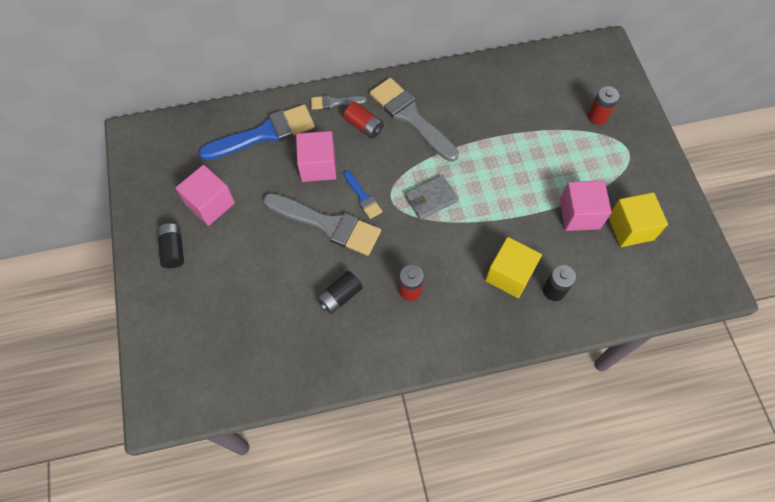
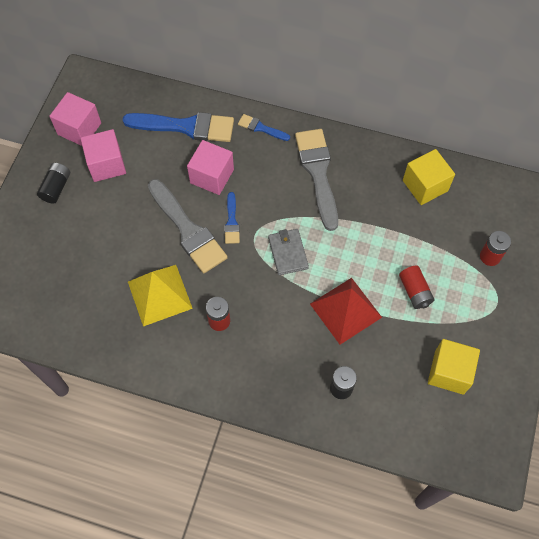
camera: 30 degrees right, 0 degrees up
(335, 102) = (261, 128): grey brush -> blue brush
(340, 296) = (159, 295): black battery -> yellow pyramid
(364, 126) = (272, 161): red battery -> red battery (415, 291)
(431, 198) = (288, 253): grey wallet -> grey wallet turned 75 degrees clockwise
(509, 275) = (311, 354): yellow cube -> yellow cube (425, 186)
(513, 222) = (346, 310): none -> red pyramid
(579, 214) = (410, 335): pink cube -> pink cube (79, 129)

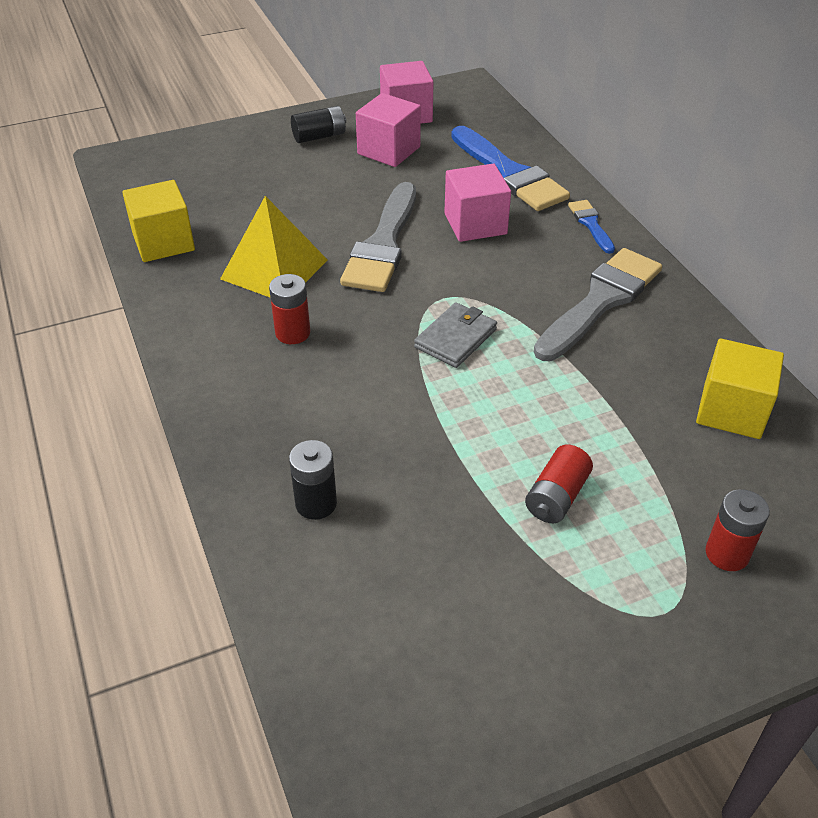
camera: 50 degrees right, 20 degrees down
(231, 221) = (437, 270): blue brush -> none
(346, 310) = (439, 439): red pyramid -> none
(449, 372) = (474, 620): yellow cube -> yellow cube (163, 242)

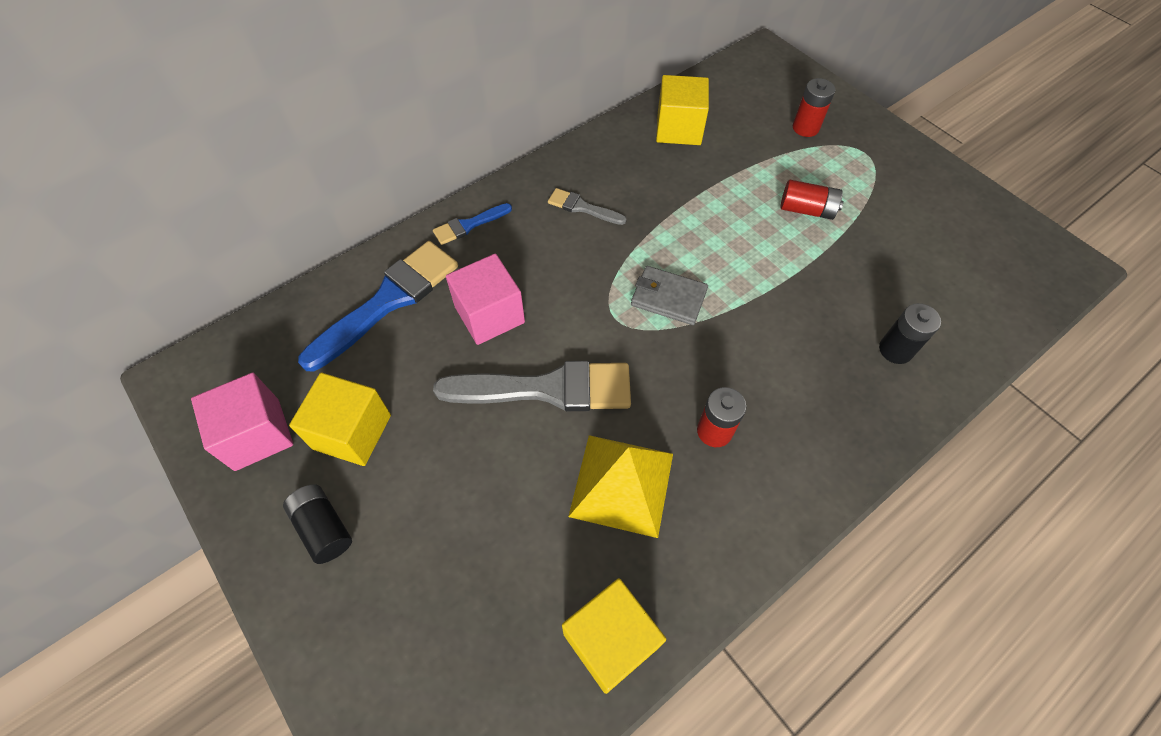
camera: 105 degrees left, 15 degrees up
(389, 150) = (352, 432): pink cube -> yellow cube
(600, 302) = (583, 208): grey brush -> grey brush, size x0.49

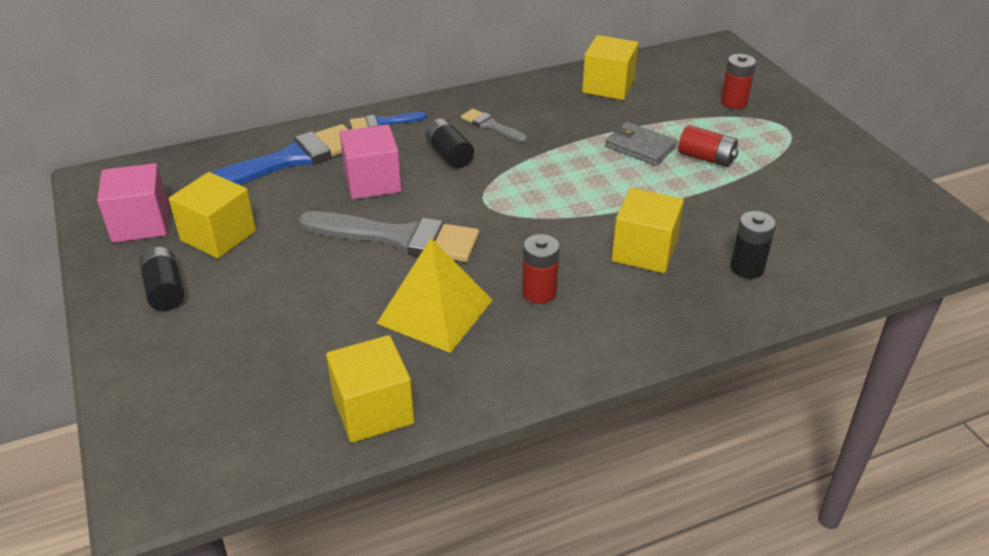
camera: 15 degrees right, 20 degrees down
(555, 258) = (449, 155): none -> black battery
(668, 297) = (541, 197): grey wallet -> grey wallet (640, 147)
(794, 350) = (644, 251): none -> yellow cube

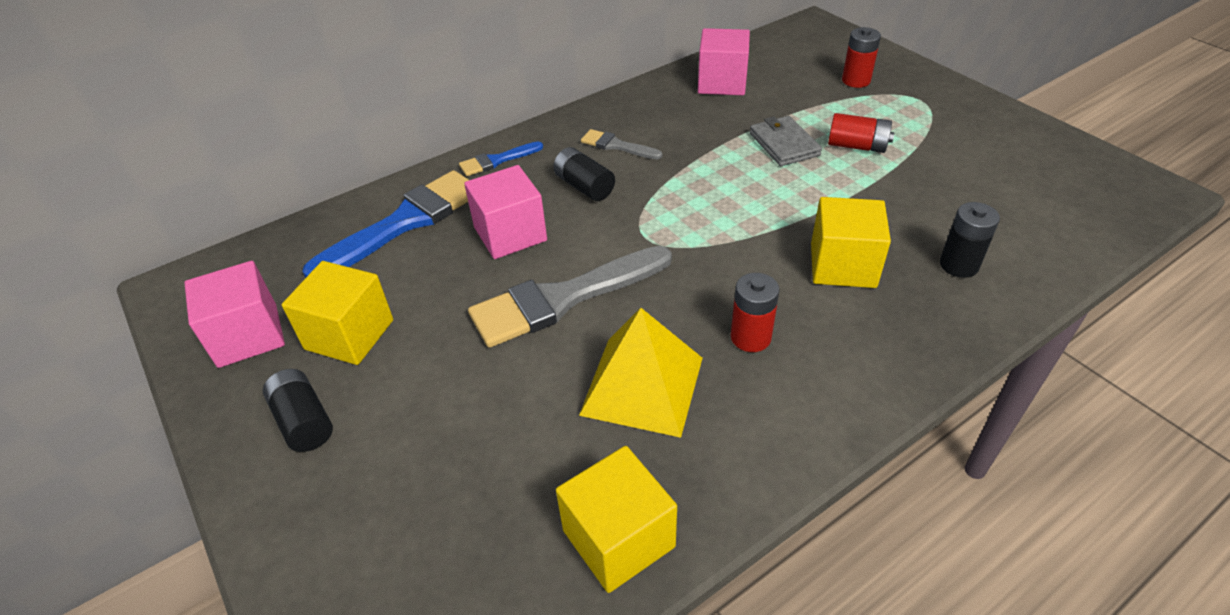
camera: 10 degrees left, 5 degrees up
(398, 238) = (564, 298): grey brush -> grey brush turned 150 degrees clockwise
(608, 86) = (722, 83): yellow cube -> pink cube
(640, 147) = (784, 144): grey wallet -> grey wallet turned 45 degrees clockwise

